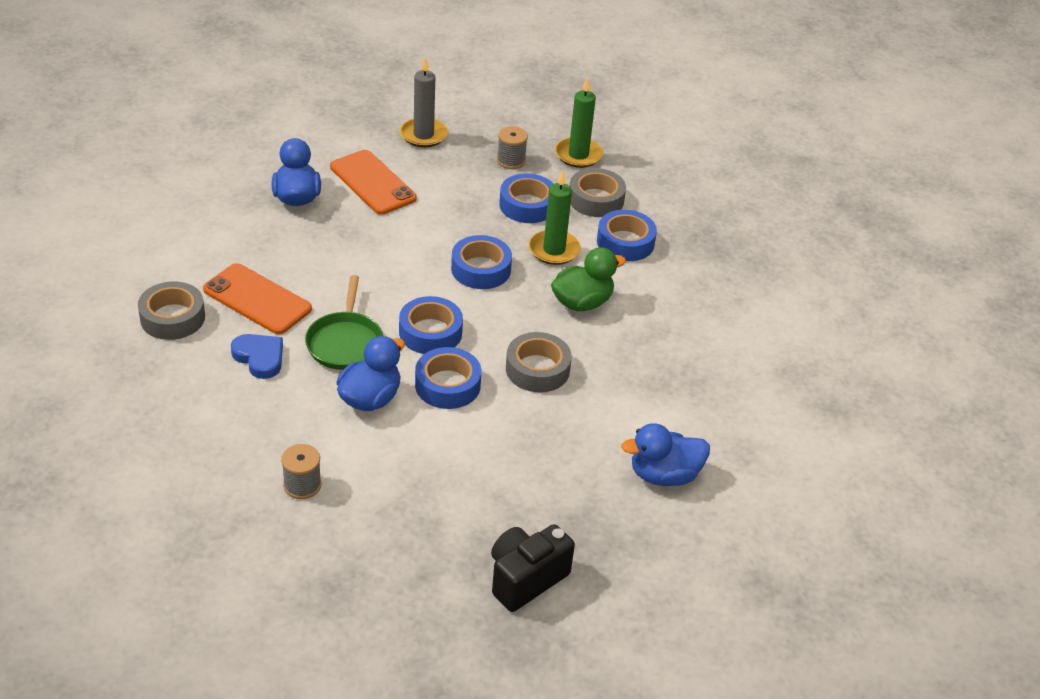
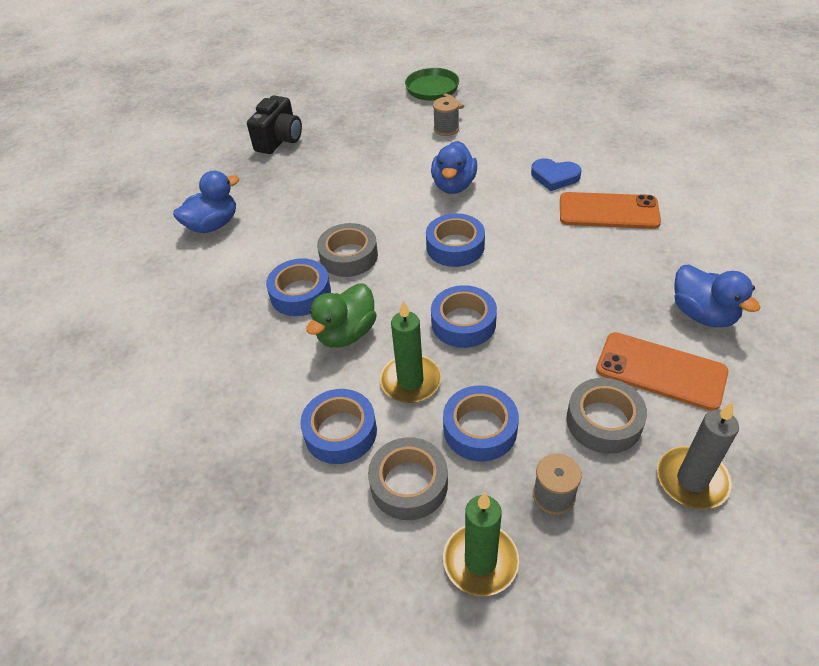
camera: 160 degrees right, 5 degrees up
(172, 318) = (645, 174): grey tape -> grey tape (604, 421)
(345, 343) = (509, 211): green pan -> green pan (434, 90)
(447, 385) = (408, 216): blue tape -> blue tape (300, 293)

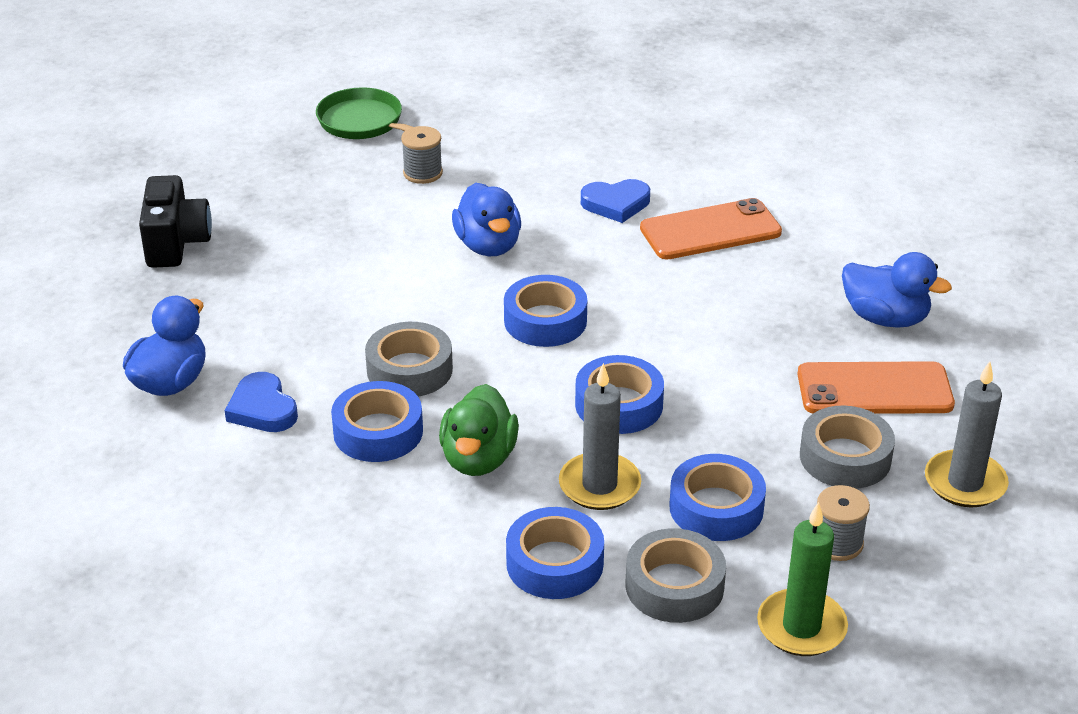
camera: 30 degrees left, 10 degrees down
(248, 257) = (262, 409): none -> blue heart
(410, 381) = (599, 485): green candle -> grey candle

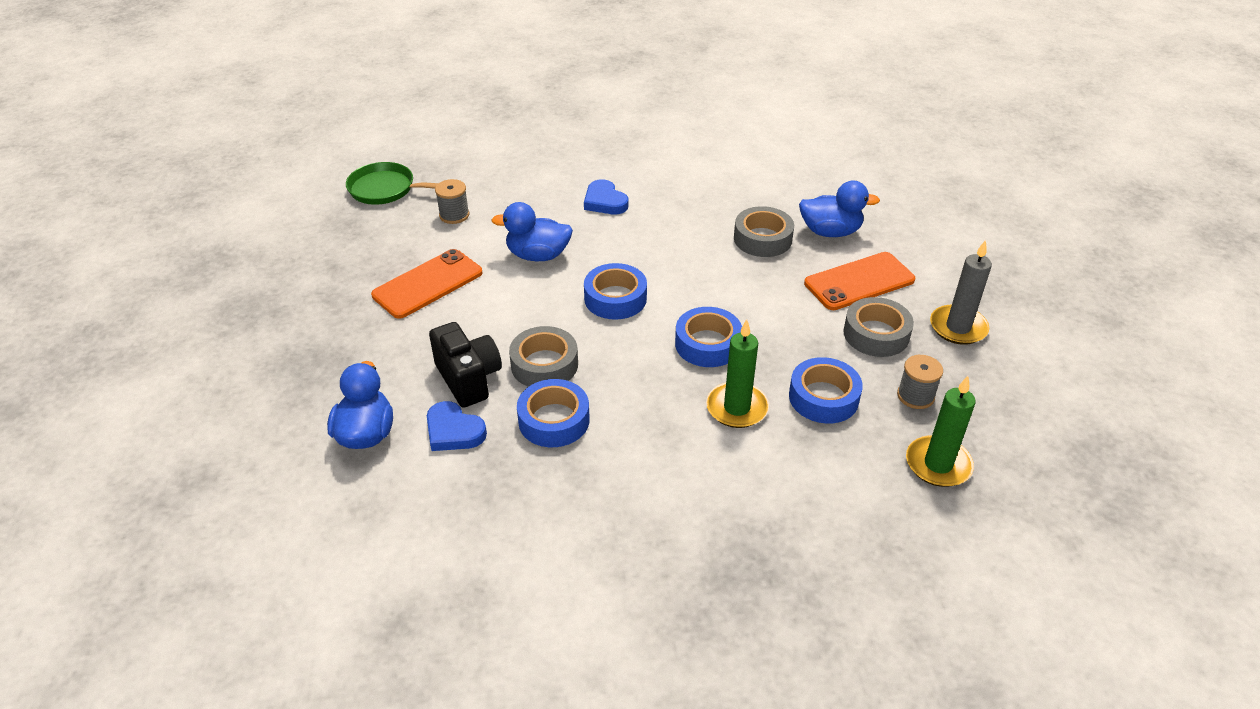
camera: 25 degrees left, 5 degrees up
(176, 244) = (298, 320): black camera -> black camera (468, 379)
(478, 459) = (640, 417): green duck -> none
(488, 246) = (538, 255): blue duck -> blue duck turned 135 degrees clockwise
(554, 563) = (748, 478): blue tape -> none
(599, 485) = (737, 408): grey candle -> green candle
(616, 204) = (605, 201): blue heart -> blue heart turned 90 degrees clockwise
(674, 586) = (838, 465): grey tape -> grey tape (762, 239)
(710, 230) = (680, 203): orange phone -> orange phone (428, 284)

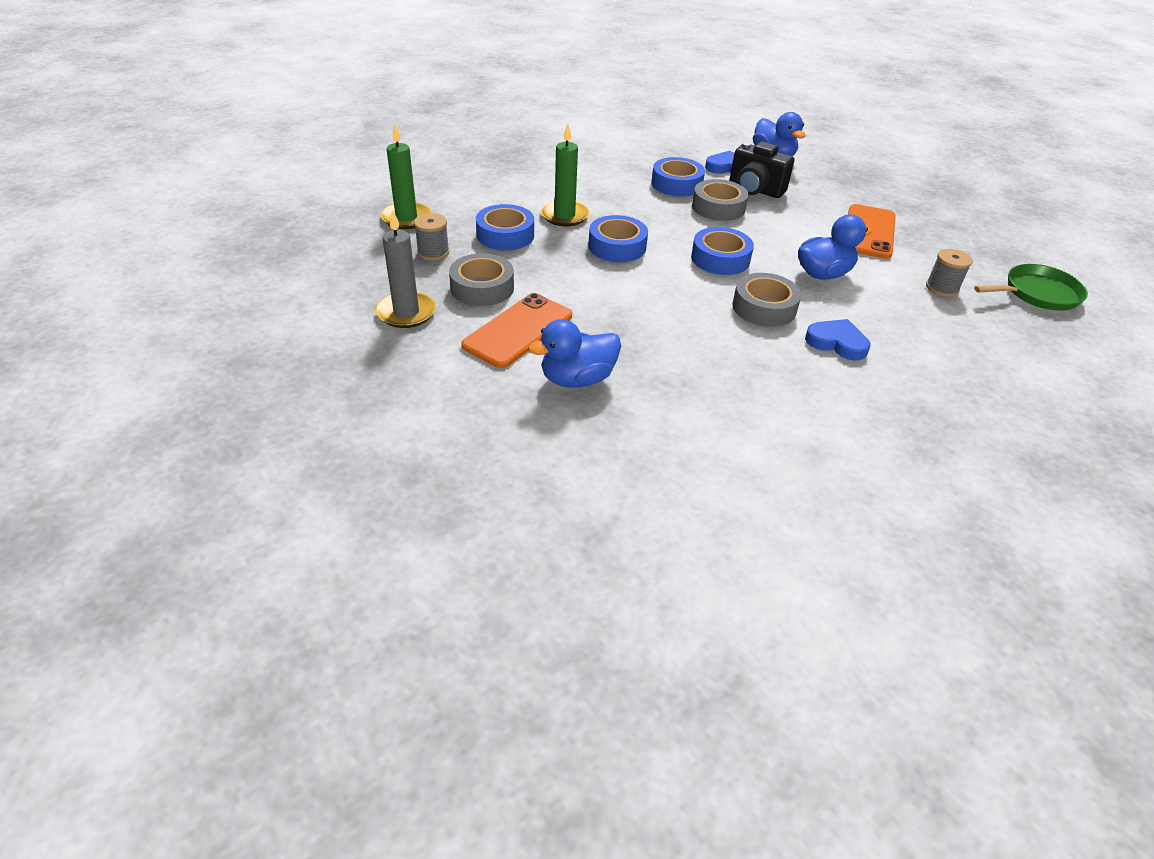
camera: 150 degrees right, 0 degrees up
(762, 239) = (643, 348): grey tape -> grey tape (764, 307)

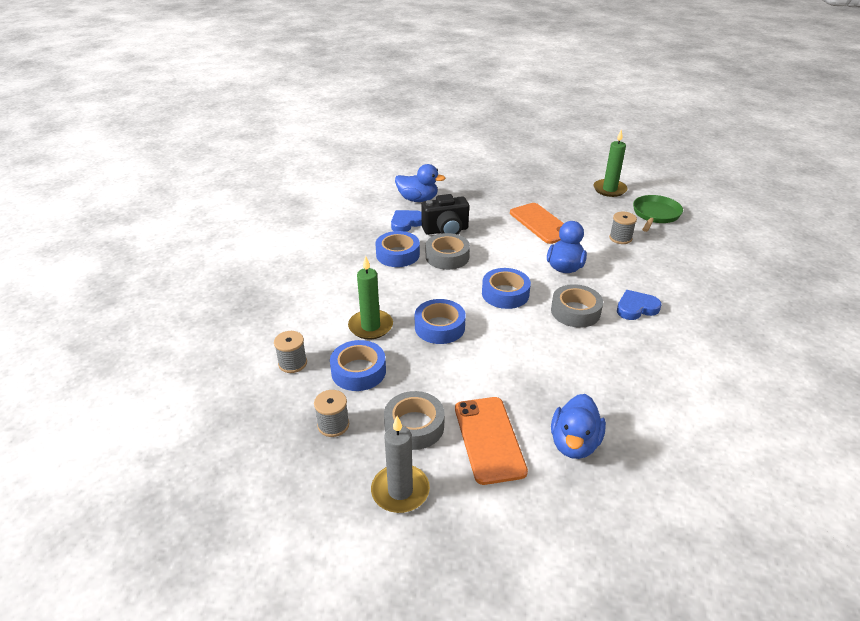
camera: 45 degrees left, 5 degrees down
(406, 218) = (263, 412): green candle -> green candle (609, 189)
(471, 204) = (292, 363): none -> grey spool

